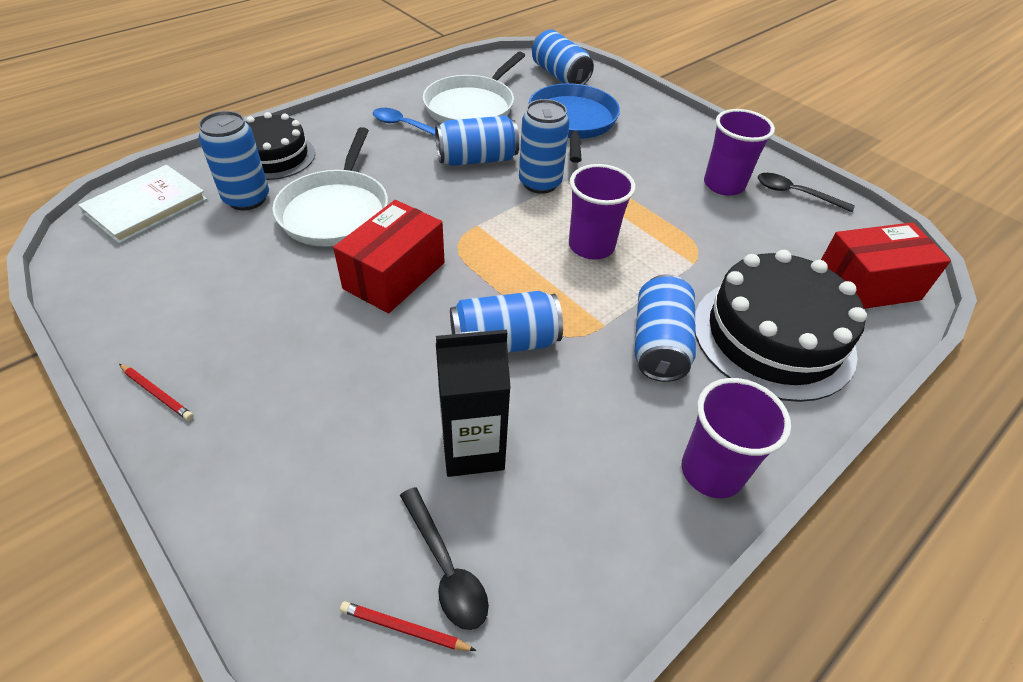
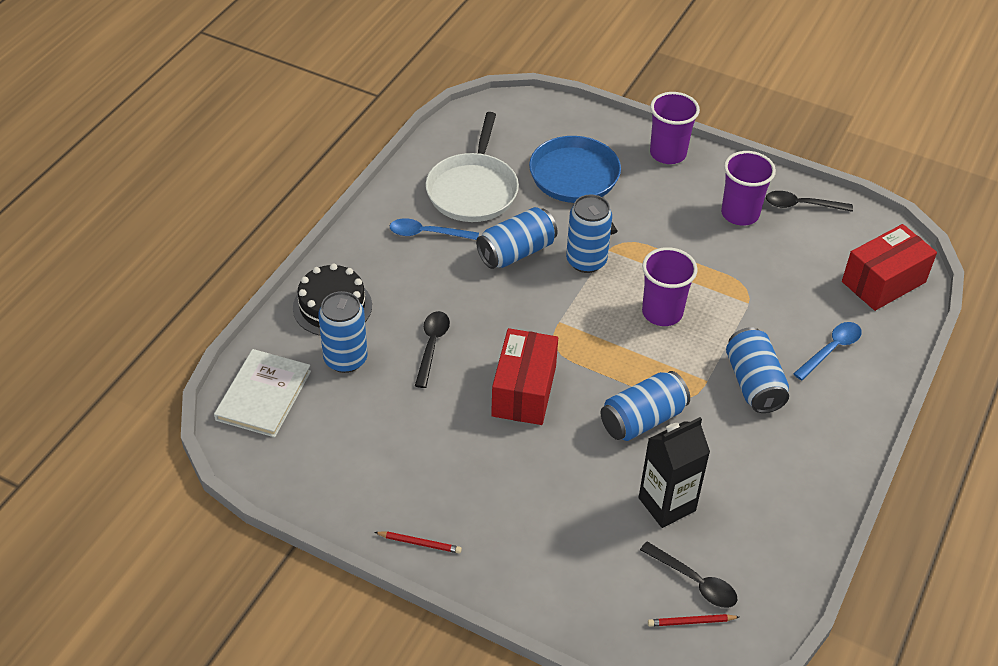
camera: 20 degrees left, 0 degrees up
(336, 211) = (432, 346): white pan -> black spoon
(559, 75) = (532, 122): blue can -> none
(711, 471) = (828, 465): purple cup -> purple cup (668, 153)
(773, 337) = (831, 350): black cake -> blue spoon

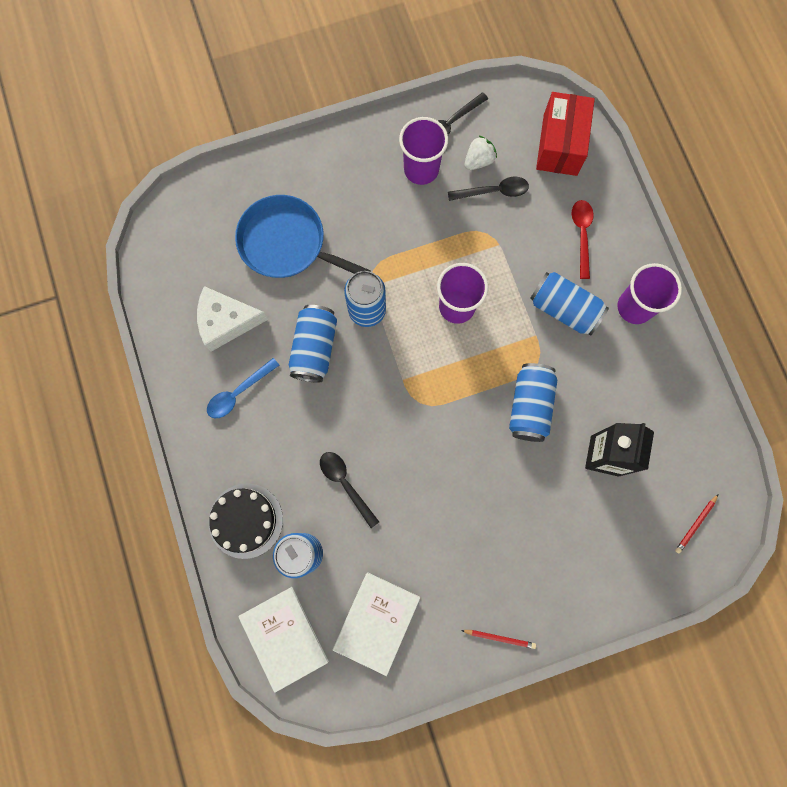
camera: 45 degrees left, 30 degrees up
(340, 446) = (376, 622): none -> white book
(419, 543) = (499, 638): red pencil -> red pencil turned 45 degrees clockwise
(473, 189) = (226, 322): white pan -> white cheese
(524, 391) = (439, 459): red box -> none
(668, 153) = (322, 158): purple cup -> purple cup (634, 307)
(694, 581) = (671, 494): black spoon -> black spoon (493, 191)
(796, 242) = (478, 161): none -> white strawberry
(831, 350) = (581, 235): blue spoon -> red spoon

